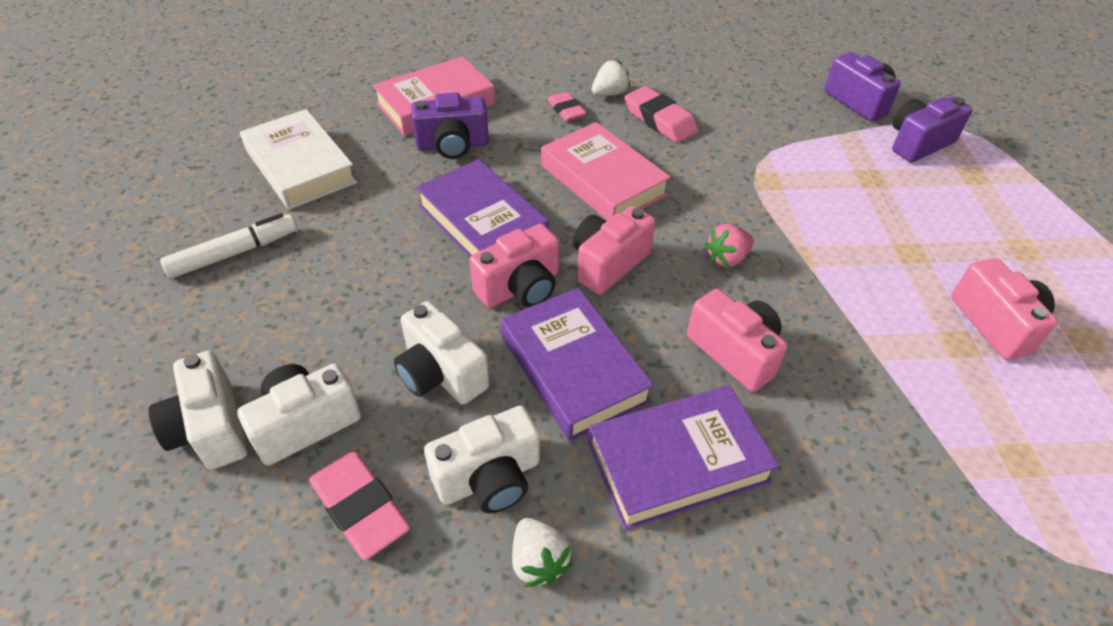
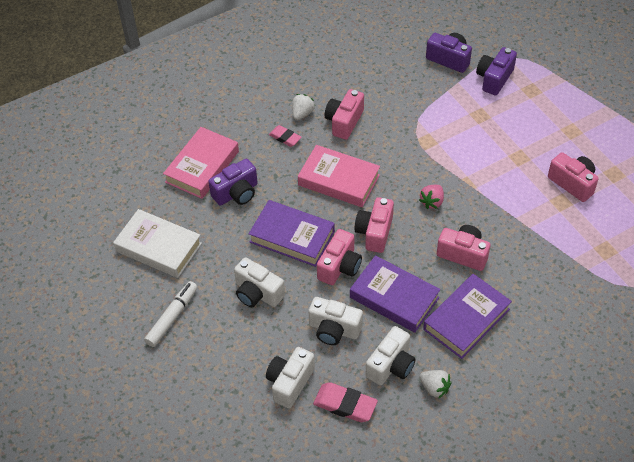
camera: 25 degrees left, 5 degrees up
(210, 429) = (247, 406): white camera -> white camera (257, 293)
(659, 120) = (344, 122): pink eraser -> pink camera

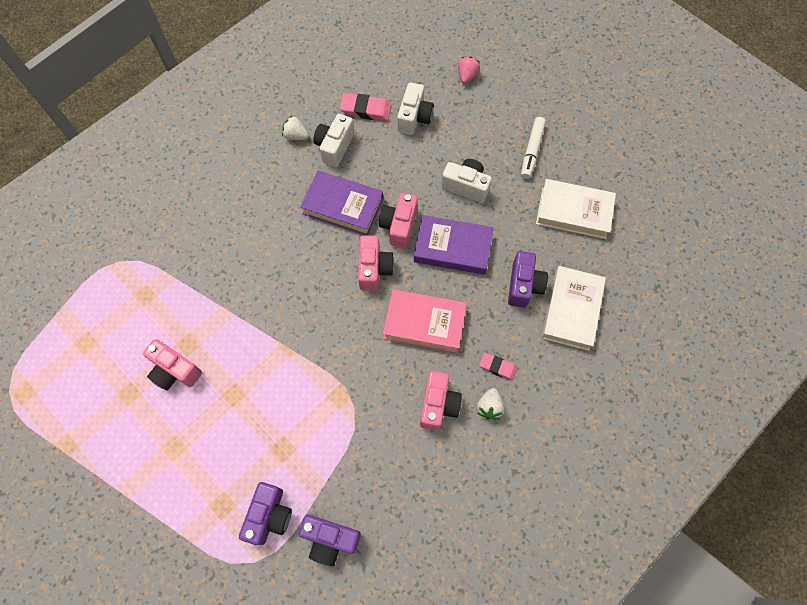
camera: 165 degrees right, 15 degrees up
(202, 167) = (571, 310): pink book -> white book
(236, 193) = (523, 285): purple camera -> purple camera turned 150 degrees clockwise
(334, 329) = (389, 167): white camera -> none
(432, 202) = (322, 316): pink strawberry -> pink strawberry (467, 76)
(463, 254) = (284, 262): pink camera -> none
(466, 319) = (275, 198): purple book -> none

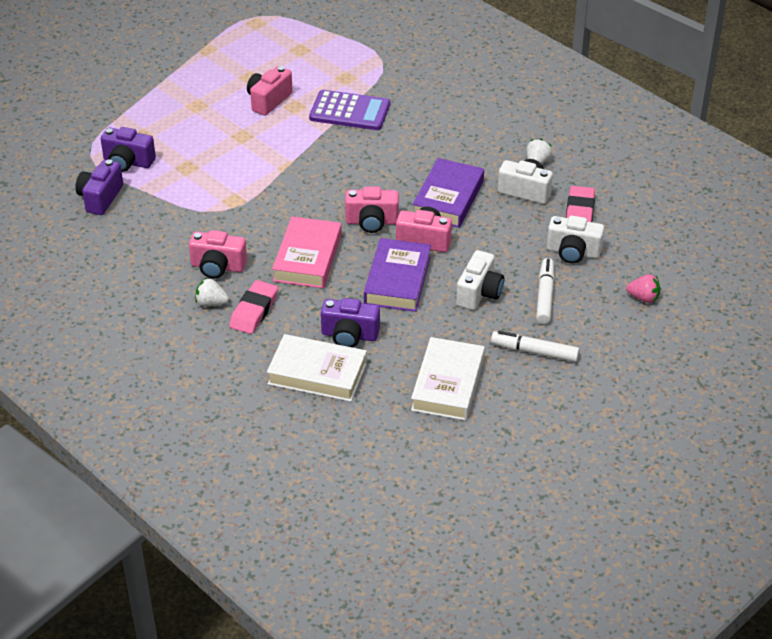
camera: 90 degrees right, 25 degrees down
(203, 290) = (349, 111): none -> purple calculator
(467, 140) = (545, 296): none -> white marker
(497, 367) = (254, 311): pink eraser -> pink eraser, size x1.56

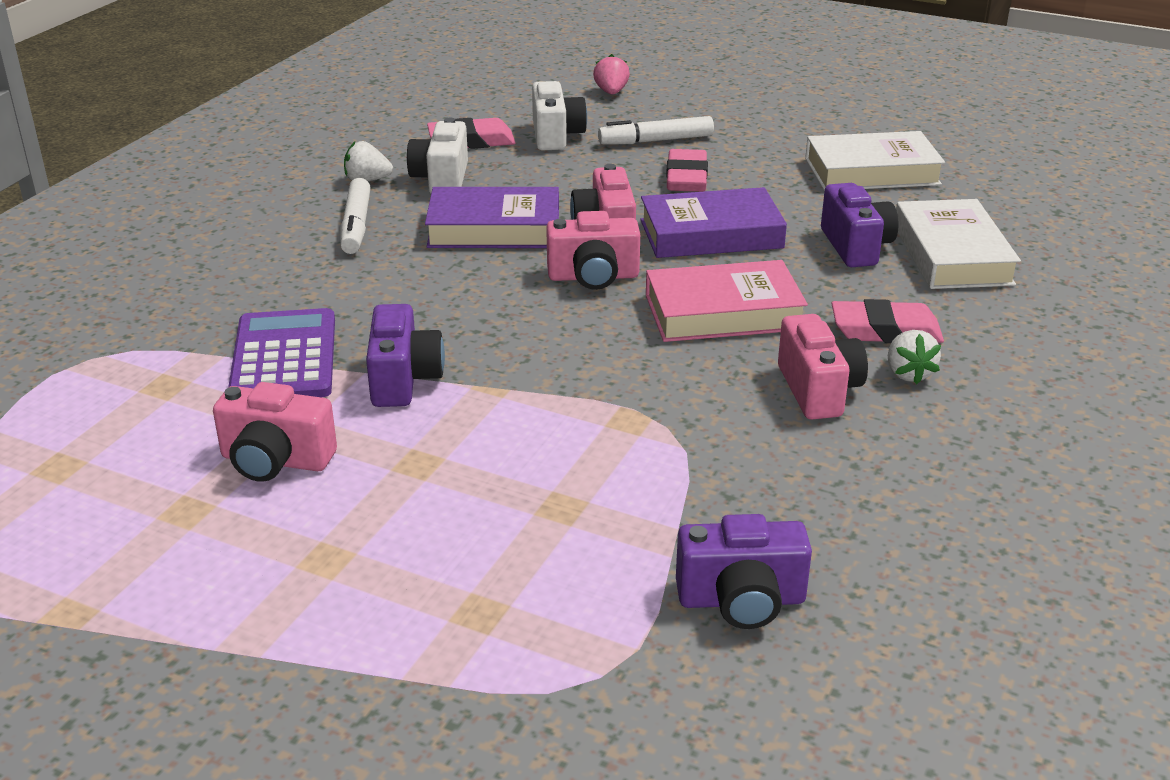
camera: 110 degrees left, 10 degrees down
(128, 162) = (592, 600): purple camera -> purple camera (404, 379)
(372, 222) = (593, 277): pink camera -> pink camera turned 105 degrees clockwise
(479, 293) = (686, 178): white camera -> pink eraser
(534, 351) = (762, 134): white marker -> white marker (356, 226)

